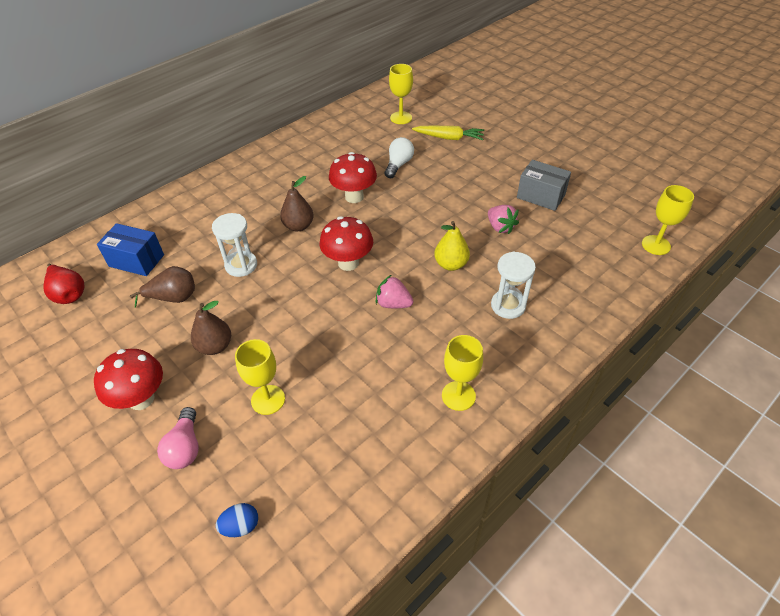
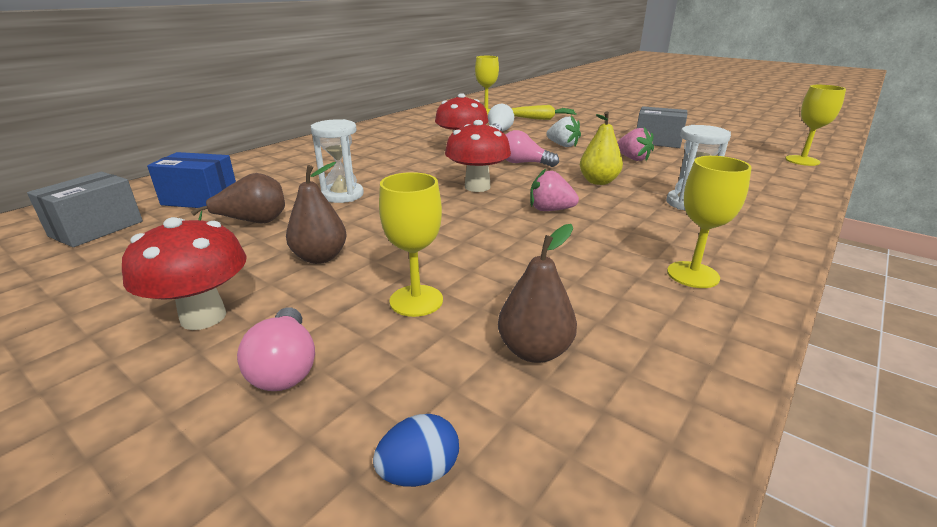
camera: 10 degrees left, 20 degrees down
(69, 294) = (96, 229): red pear -> grey box
(298, 226) = (406, 168): brown pear -> brown pear (534, 351)
(400, 227) = (524, 163): none -> pink light bulb
(448, 196) = (563, 145): none -> white strawberry

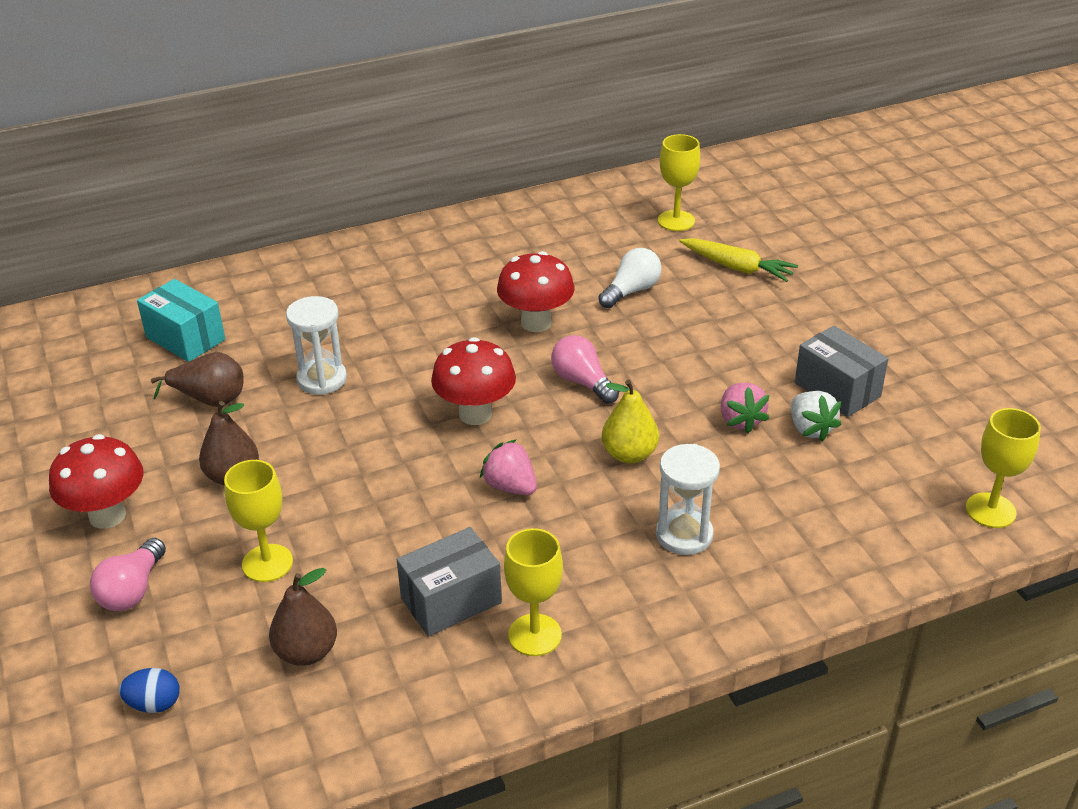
camera: 30 degrees right, 10 degrees up
(96, 229) = (80, 360): grey box -> grey box (451, 600)
(200, 199) = (185, 338): blue box -> turquoise box
(563, 145) = (683, 355): white strawberry -> white strawberry (810, 429)

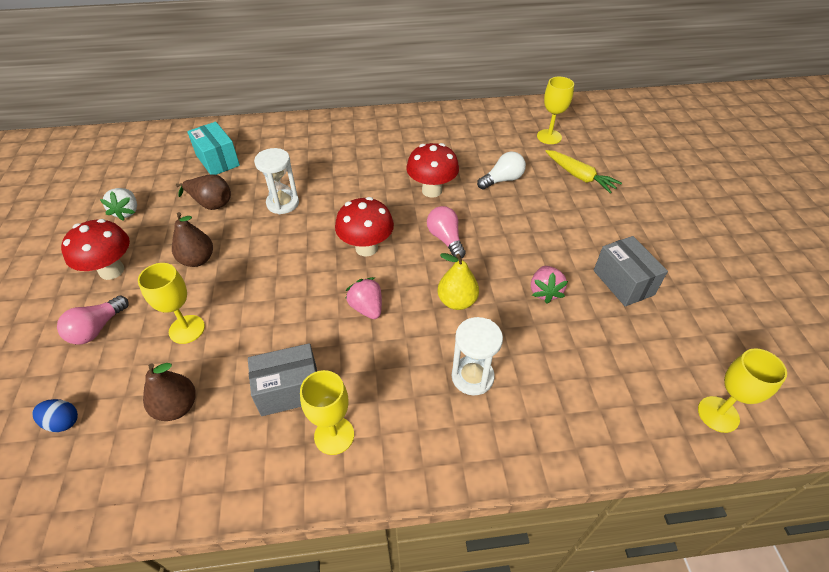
camera: 15 degrees right, 10 degrees up
(810, 429) = (594, 310): white strawberry -> white strawberry (127, 212)

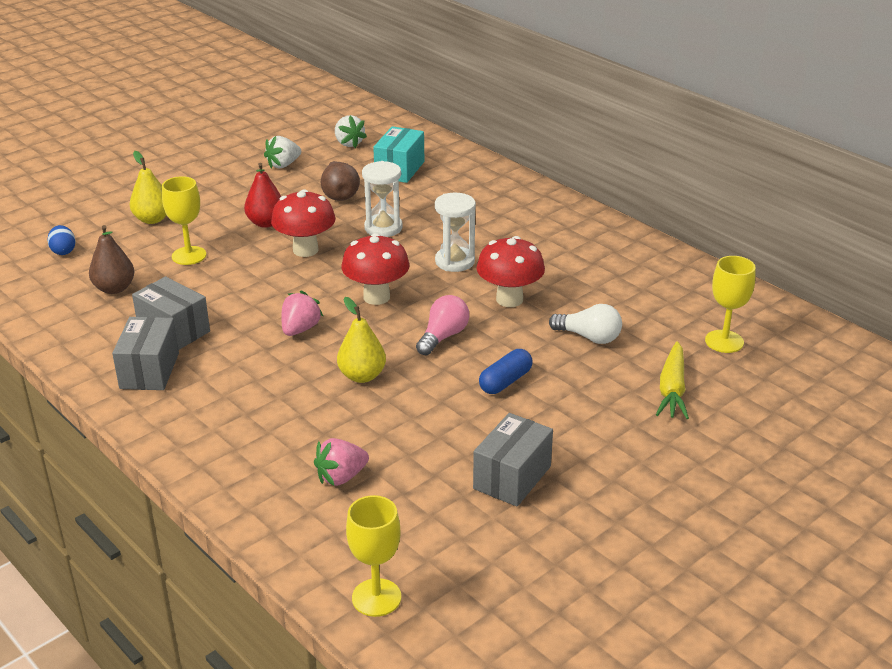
camera: 55 degrees right, 15 degrees down
(97, 328) = (152, 219): pink light bulb -> yellow pear
(112, 271) = (213, 194): red mushroom -> red mushroom (305, 250)
(147, 166) = (349, 143): none -> white strawberry
(197, 260) = (266, 223): brown pear -> red pear
(334, 435) = (149, 371): yellow goblet -> grey box
(472, 377) = (276, 419): white hourglass -> white hourglass (455, 261)
(520, 236) = (505, 381): none -> blue capsule
(544, 292) = (435, 426): pink strawberry -> pink strawberry (341, 477)

